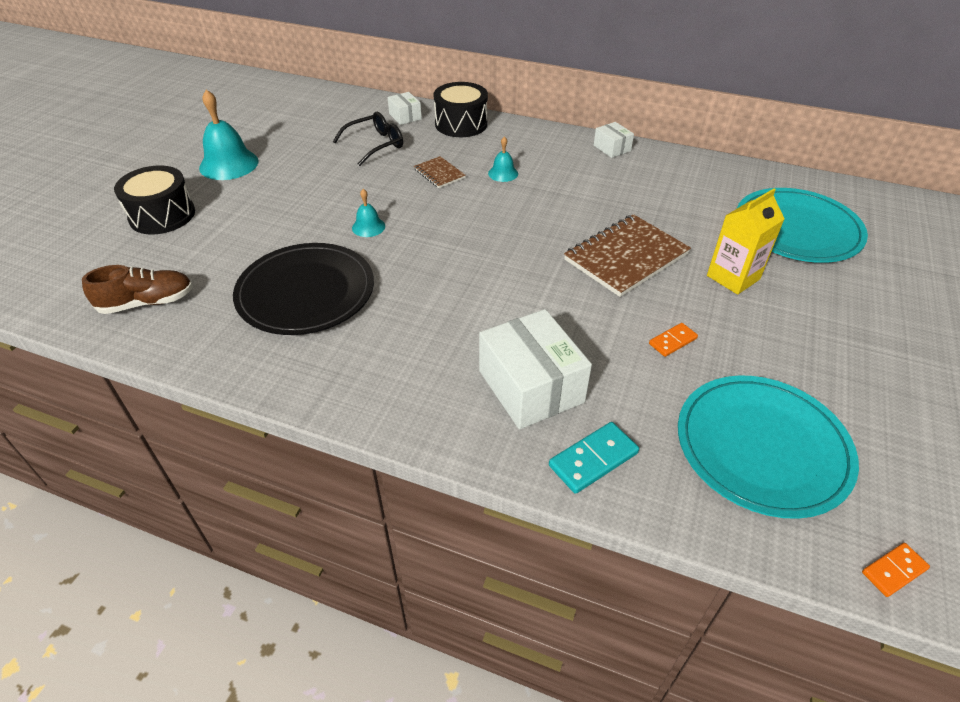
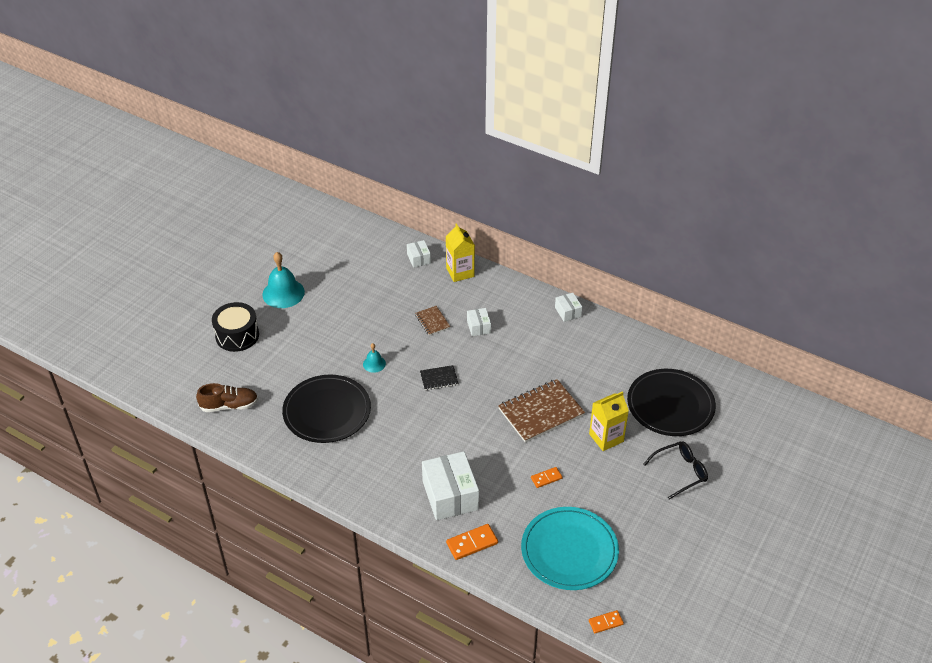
camera: 10 degrees right, 0 degrees up
(375, 145) = (391, 286): black glasses -> black glasses (680, 472)
(461, 124) = (460, 272): black drum -> yellow carton
(466, 234) = (439, 378): none -> black notebook
(503, 173) = (478, 327): turquoise bell -> white box
(593, 459) = (472, 543): turquoise domino -> orange domino
(797, 229) = (670, 405): turquoise plate -> black plate

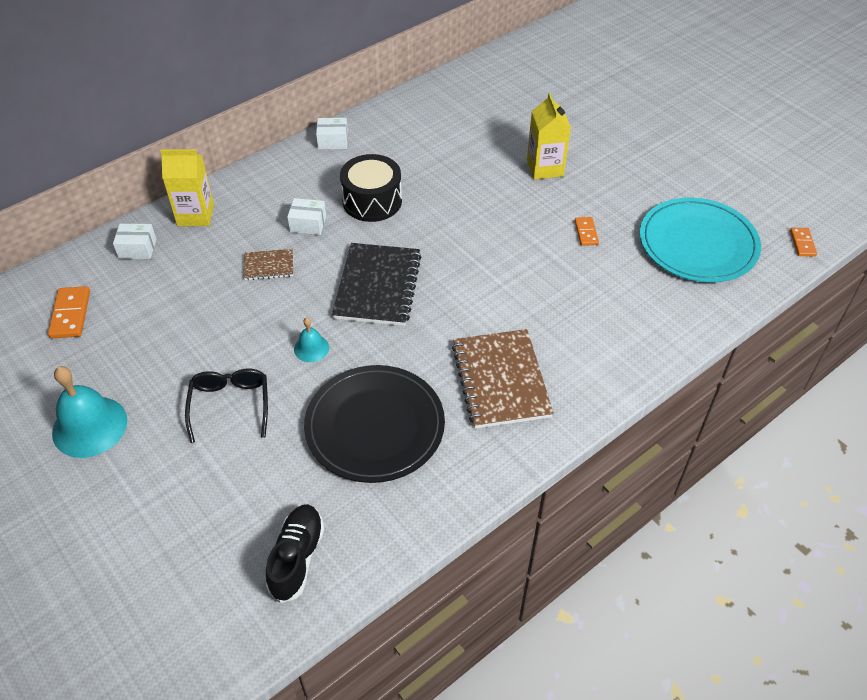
camera: 70 degrees left, 5 degrees up
(229, 405) = (297, 558): brown shoe -> black shoe
(237, 335) = (143, 513): black drum -> black drum (372, 201)
(439, 378) = (377, 286): black notebook -> black notebook, size x2.00
(450, 495) = (582, 327): white box -> none
(472, 543) = (664, 326): orange domino -> orange domino (70, 314)
(541, 412) = (482, 208): brown notebook -> brown notebook (501, 380)
(670, 405) = (519, 108): black plate -> none
(680, 472) = (615, 129): black glasses -> black glasses (230, 405)

